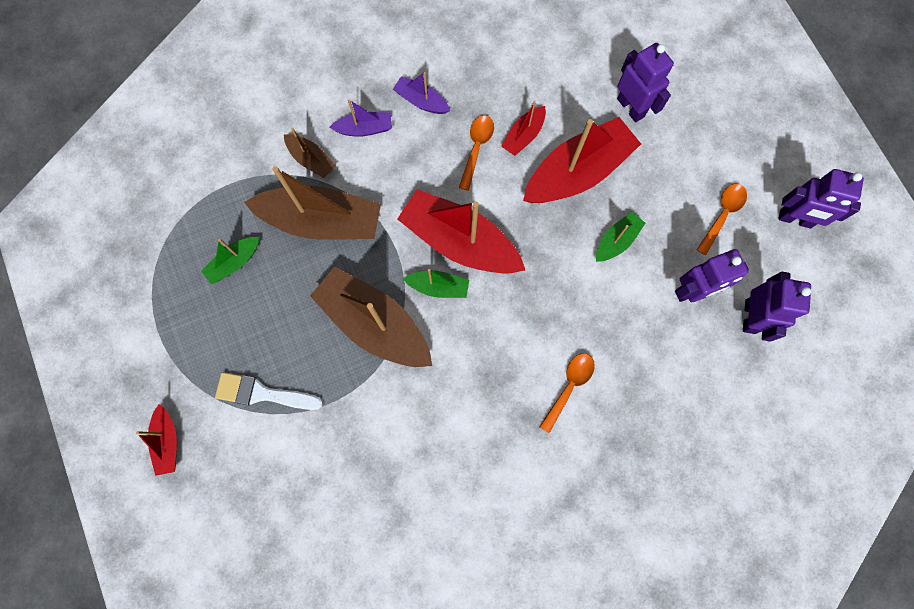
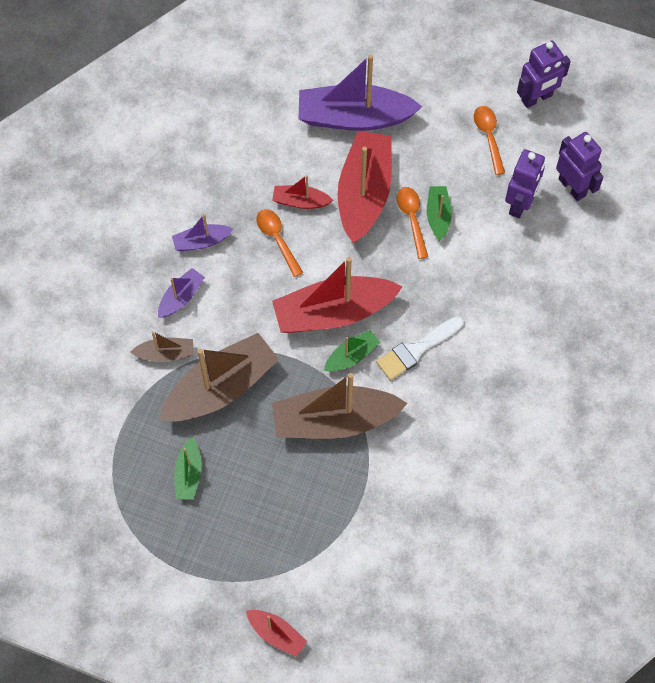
camera: 45 degrees left, 10 degrees down
(263, 393) = (307, 539): white brush -> white brush (416, 349)
(523, 136) = (300, 201): red boat -> red boat turned 105 degrees clockwise
(569, 387) = (506, 338): orange spoon -> orange spoon (412, 219)
(631, 107) = (354, 117): purple robot -> purple boat

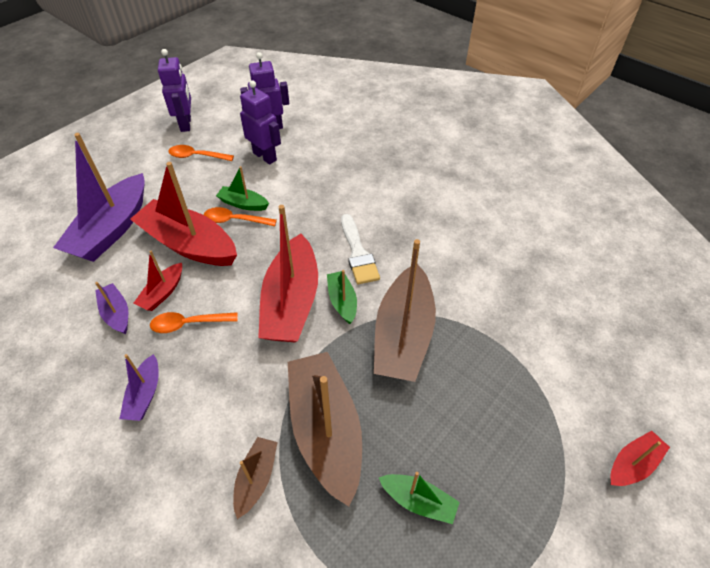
camera: 70 degrees left, 15 degrees down
(181, 297) = (197, 437): purple boat -> purple boat (116, 313)

